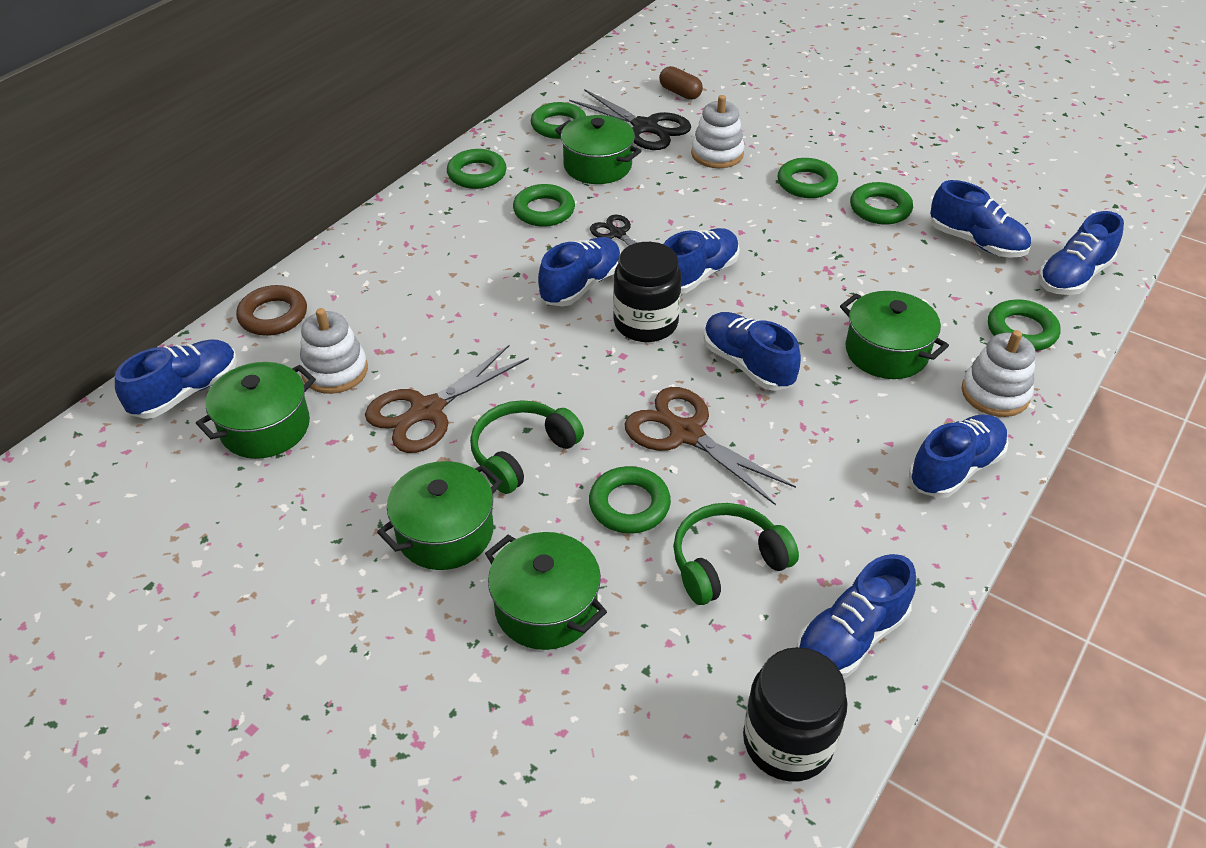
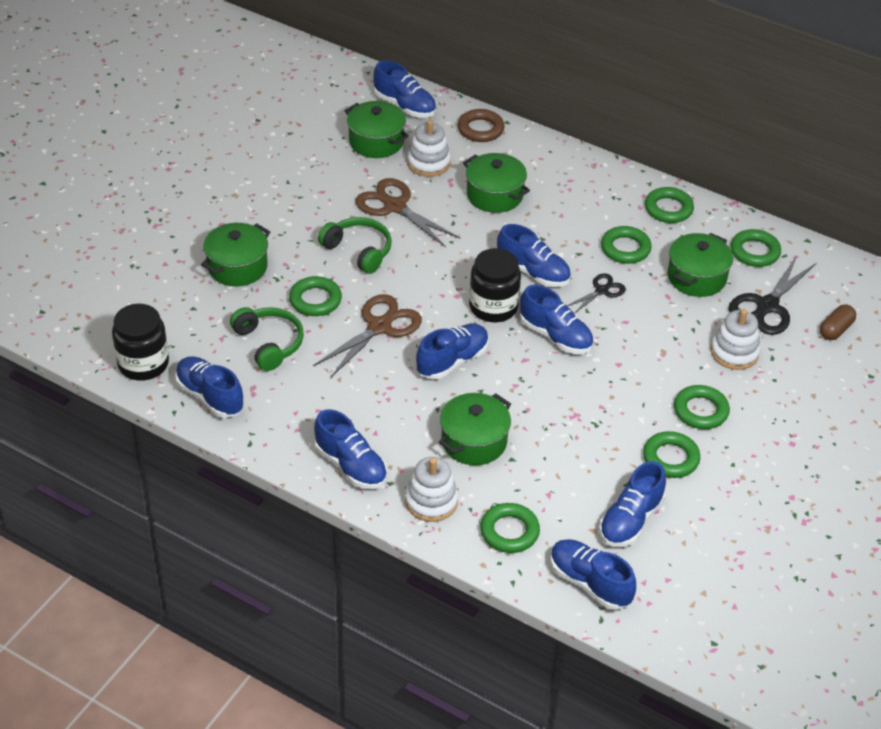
camera: 85 degrees right, 0 degrees up
(445, 533) = (293, 223): green pot -> green pot (494, 195)

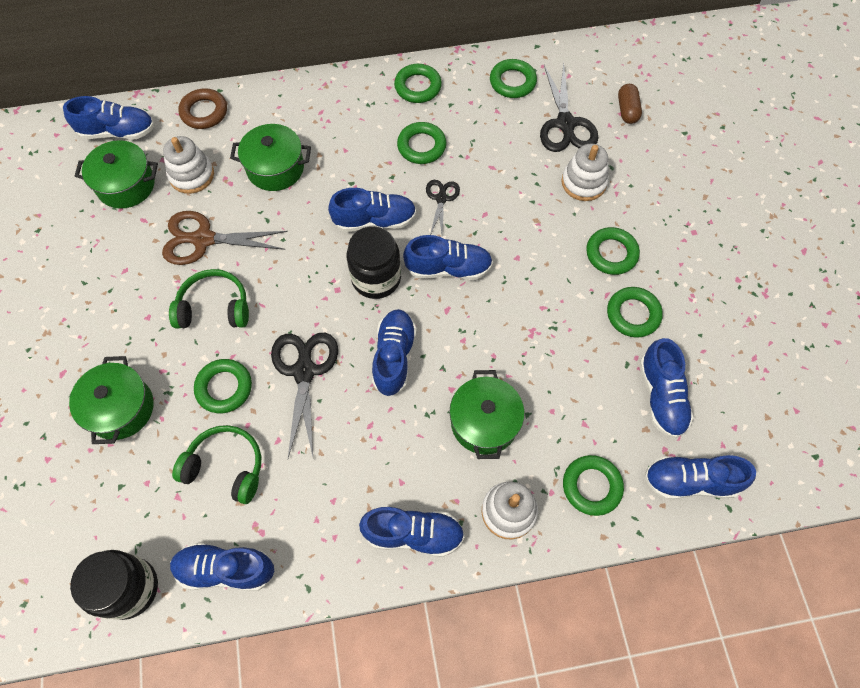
camera: 40 degrees left, 20 degrees up
(379, 327) = (304, 371): brown scissors -> black scissors
(696, 277) = (495, 134): green pot -> none

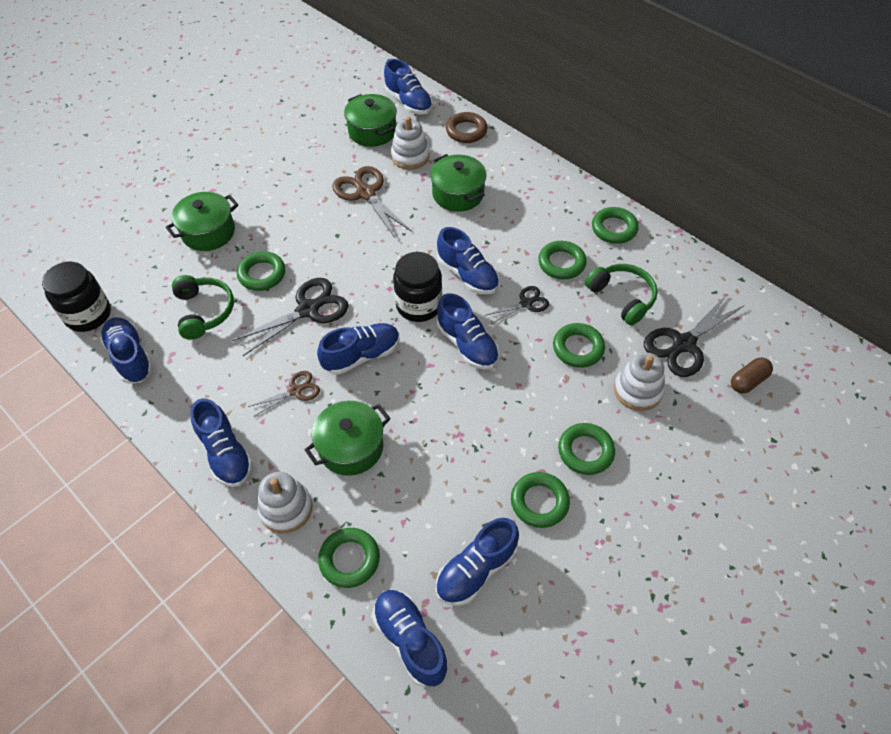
camera: 55 degrees right, 10 degrees down
(214, 307) = (318, 231): green headphones -> green headphones (622, 297)
(389, 434) = (295, 391): none -> brown scissors
(512, 82) = (686, 284): green ring -> green ring (578, 348)

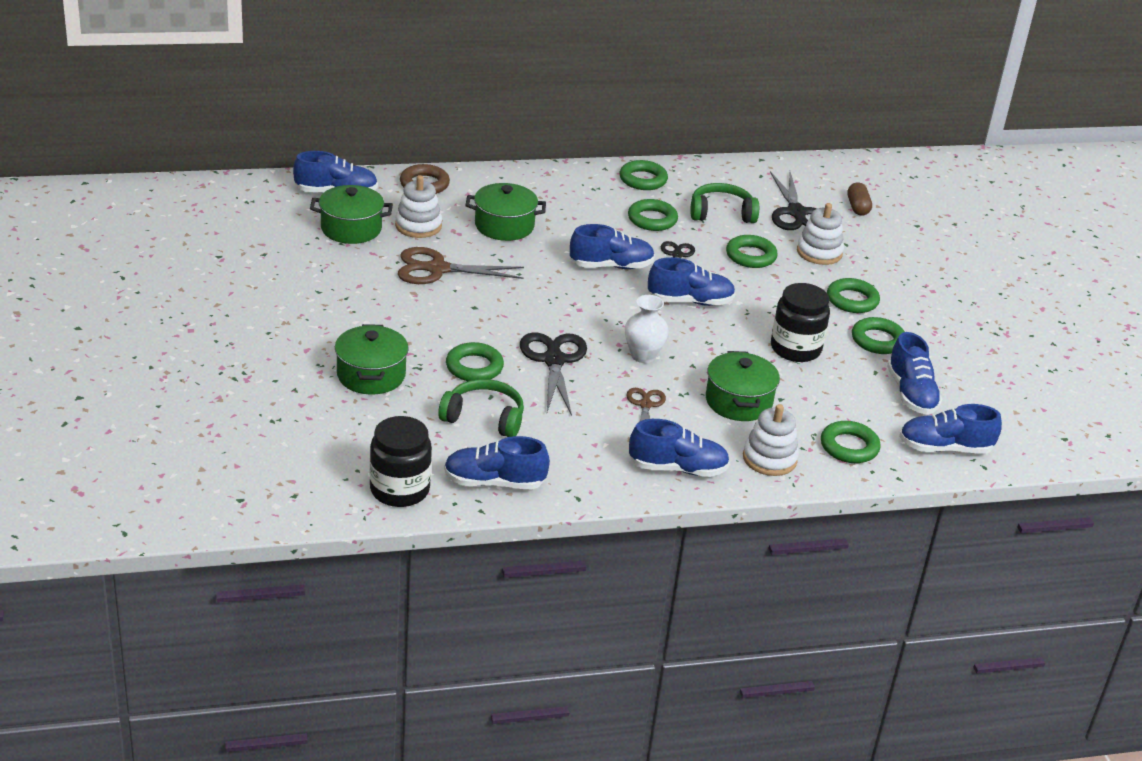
camera: 60 degrees left, 20 degrees down
(361, 355) = (643, 356): blue shoe -> white vase
(419, 305) = (618, 304): black jar -> black jar (795, 349)

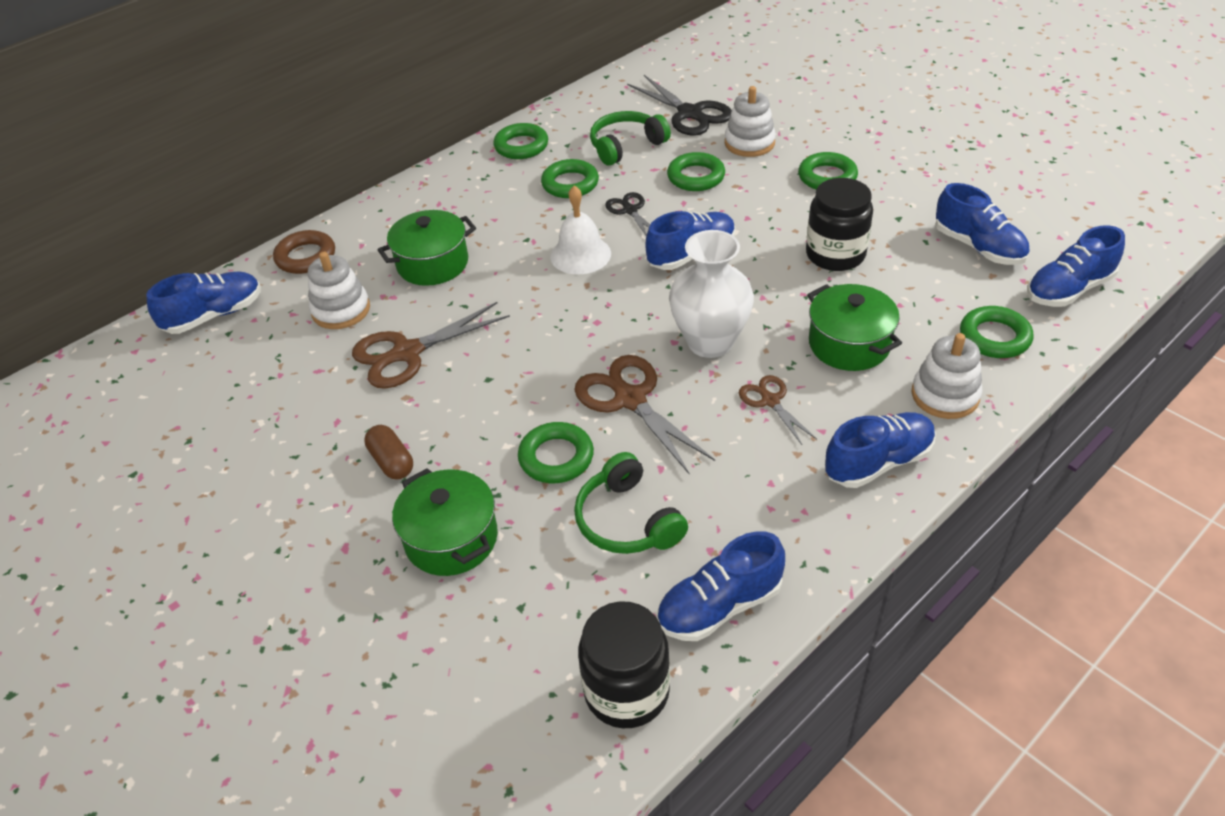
camera: 25 degrees left, 10 degrees up
(351, 229) = (268, 352): green pot -> none
(484, 418) = (627, 520): green headphones -> green headphones turned 105 degrees counterclockwise
(554, 360) = (630, 399): black scissors -> brown scissors
(611, 266) = (580, 254): blue shoe -> white bell
(643, 356) = (710, 342): white vase -> white vase, size x1.52
(857, 207) = (734, 83): brown capsule -> brown capsule (392, 462)
(877, 340) = (892, 207): green ring -> none

